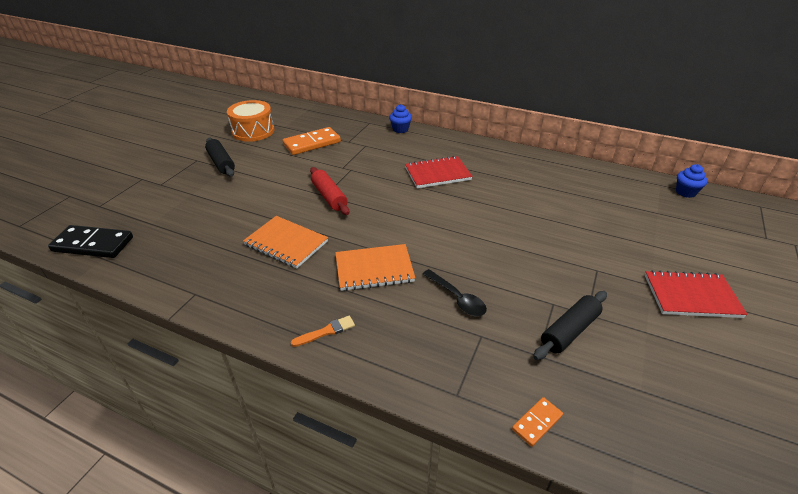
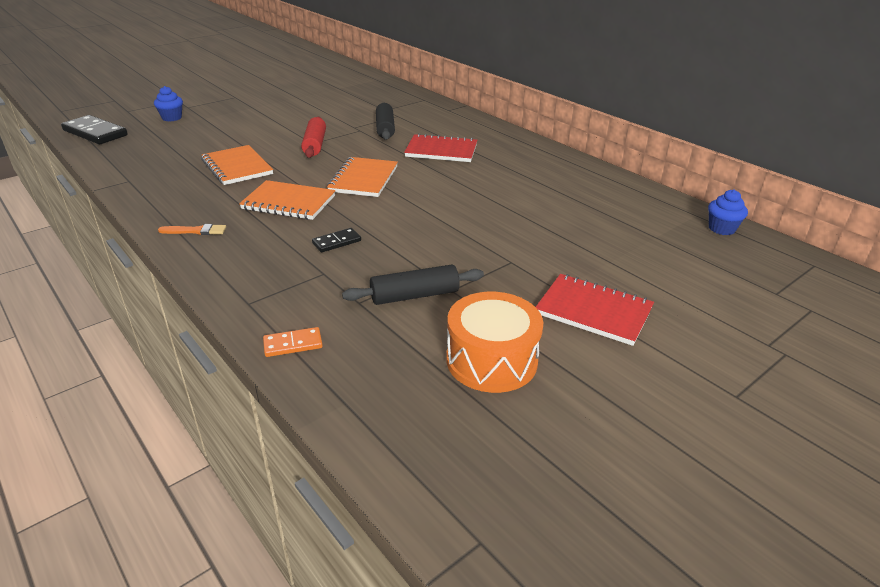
camera: 25 degrees right, 5 degrees down
(221, 163) = (252, 103): black rolling pin -> black rolling pin (385, 128)
(253, 131) = (307, 86): orange drum -> orange drum (491, 360)
(312, 143) = (348, 104): orange domino -> none
(400, 129) = (449, 110): blue cupcake -> blue cupcake (172, 118)
(409, 223) = (363, 179): none -> orange notebook
(457, 298) = (337, 242): black spoon -> black domino

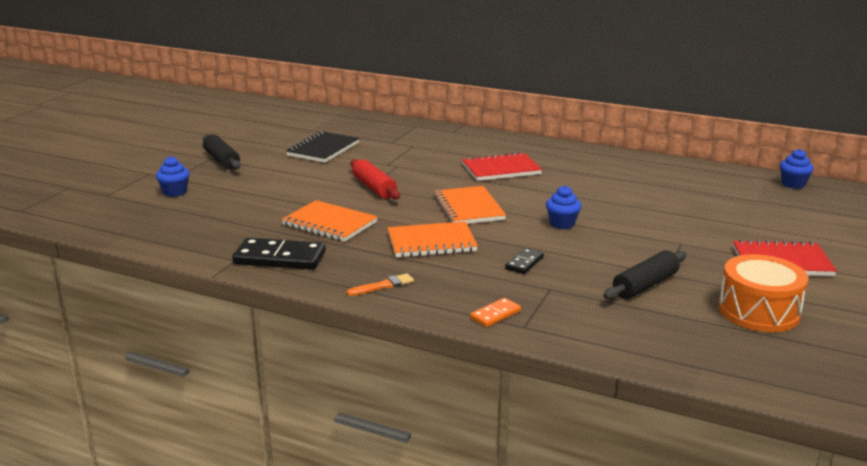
camera: 25 degrees left, 10 degrees down
(95, 133) = (110, 224): black domino -> black domino (280, 258)
(293, 344) = (605, 343): orange domino -> orange domino (495, 315)
(324, 105) = (323, 149): none -> black notebook
(385, 128) = (419, 160): black rolling pin -> black rolling pin (221, 160)
(423, 213) = (562, 224): none -> blue cupcake

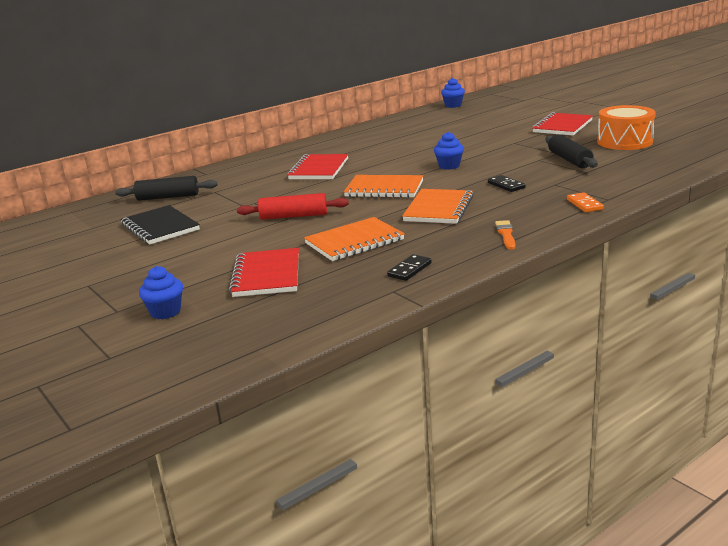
camera: 60 degrees left, 0 degrees up
(221, 160) = (105, 279): black rolling pin -> black rolling pin (168, 197)
(248, 208) = (267, 275): none -> red notebook
(280, 258) = (409, 270): black domino -> black domino, size x0.52

